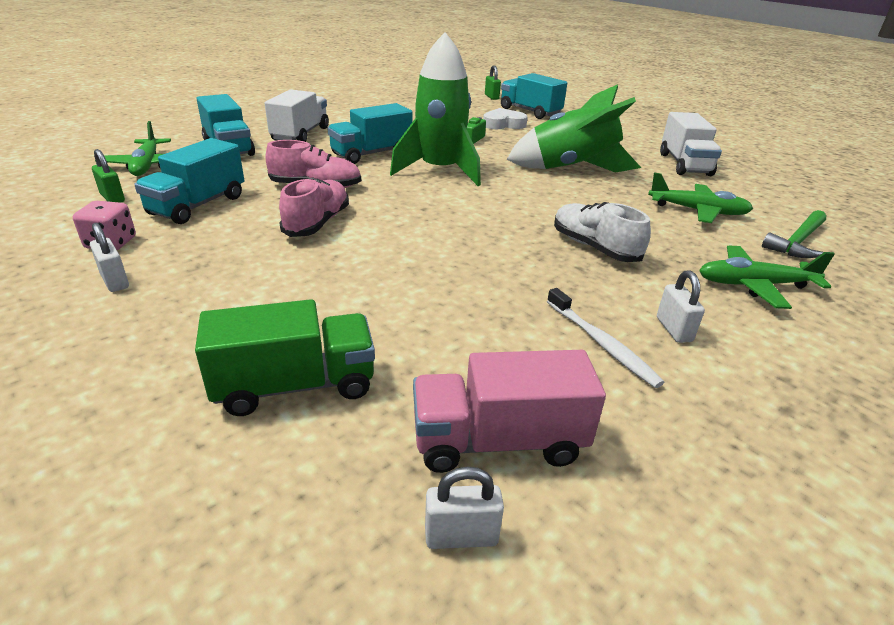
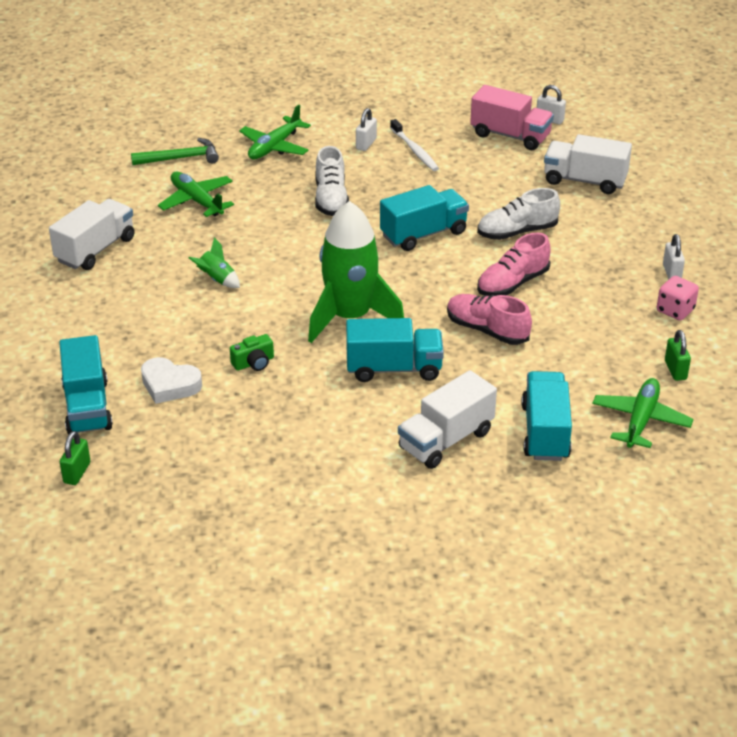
camera: 145 degrees left, 5 degrees up
(198, 205) = (602, 336): turquoise truck -> turquoise truck (423, 234)
(295, 386) = (585, 181): green truck -> white truck
(350, 273) = (517, 232): none -> white shoe
(571, 168) = (217, 279): green rocket -> green rocket, size x0.40
(602, 343) = (414, 150): white toothbrush -> white toothbrush turned 150 degrees clockwise
(754, 285) = (274, 147): green plane -> green plane turned 90 degrees clockwise

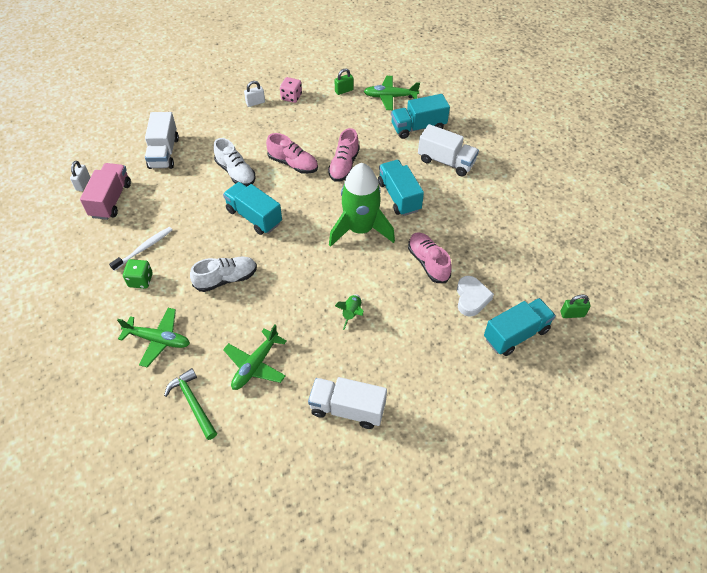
camera: 110 degrees left, 15 degrees up
(254, 363) = (428, 263): green camera -> pink shoe
(366, 144) = (140, 280): white padlock -> green dice

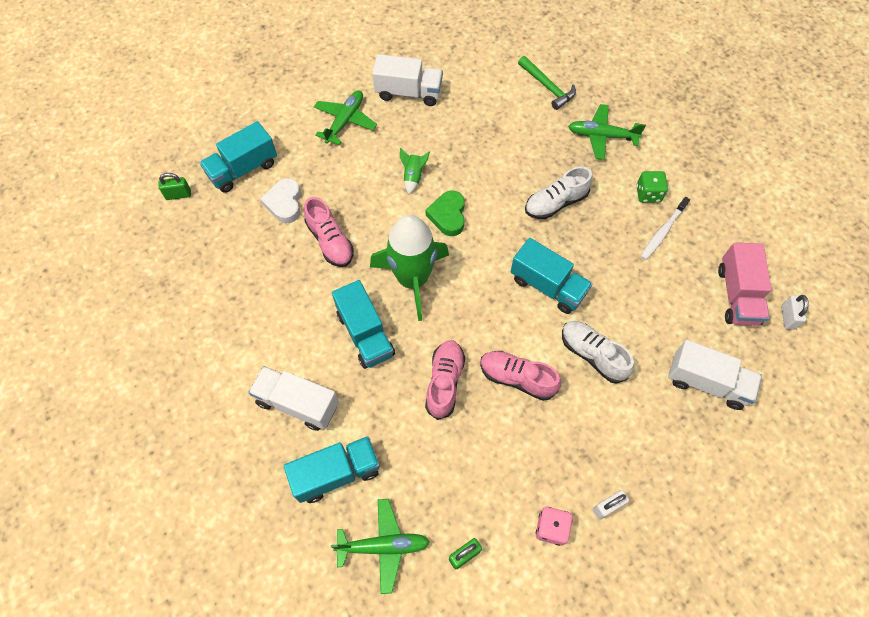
camera: 175 degrees right, 10 degrees up
(164, 153) = (706, 382): white truck -> white truck turned 120 degrees clockwise
(255, 365) = (500, 121): green plane -> green plane (345, 121)
(324, 276) = (448, 215): none -> green heart

